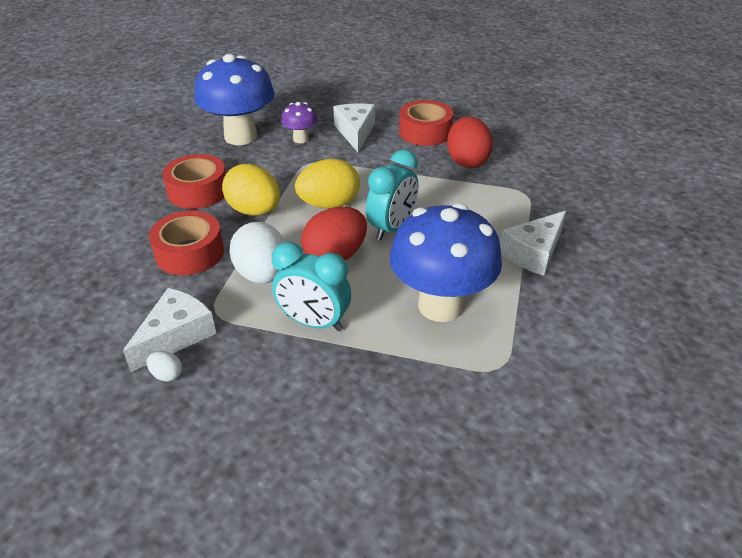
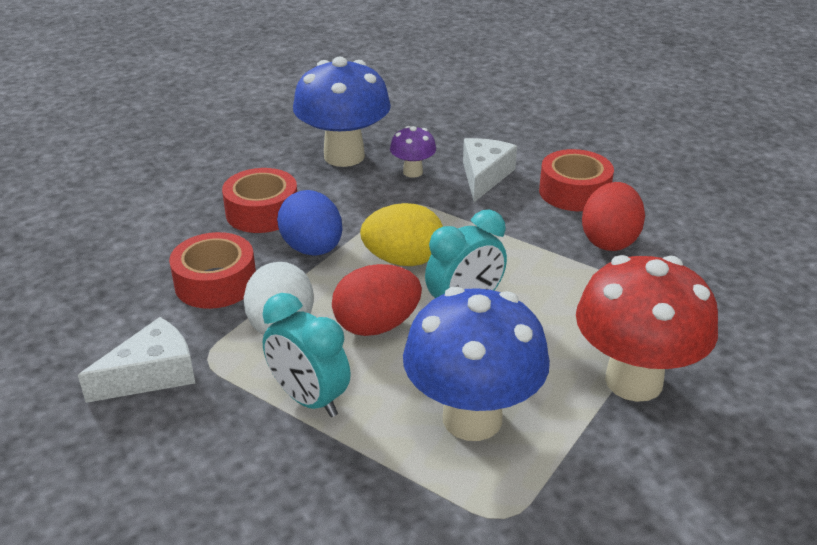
camera: 20 degrees right, 5 degrees down
(167, 375) = (120, 416): white egg -> none
(254, 211) = (312, 249): yellow egg -> blue egg
(533, 253) = (633, 381): white cheese -> red mushroom

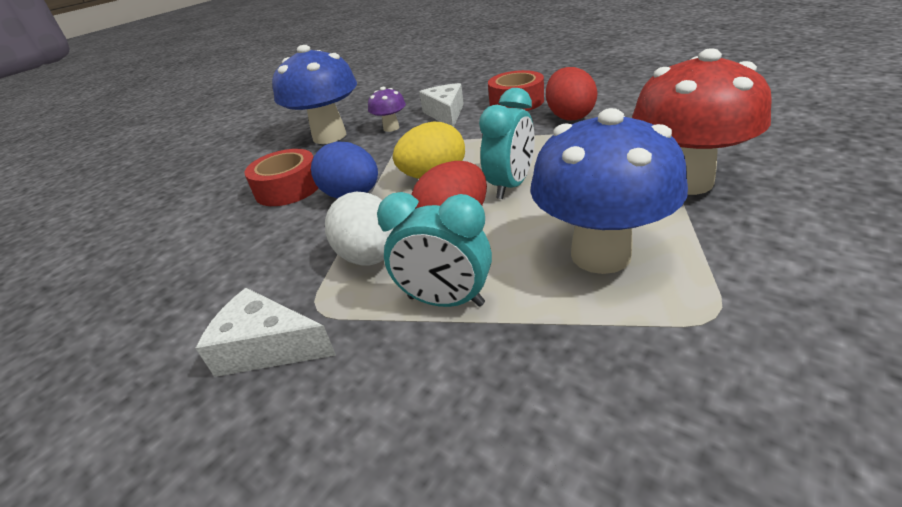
camera: 20 degrees left, 0 degrees up
(152, 374) = (267, 347): white cheese -> white cheese turned 105 degrees counterclockwise
(215, 283) = (281, 249): red tape -> none

